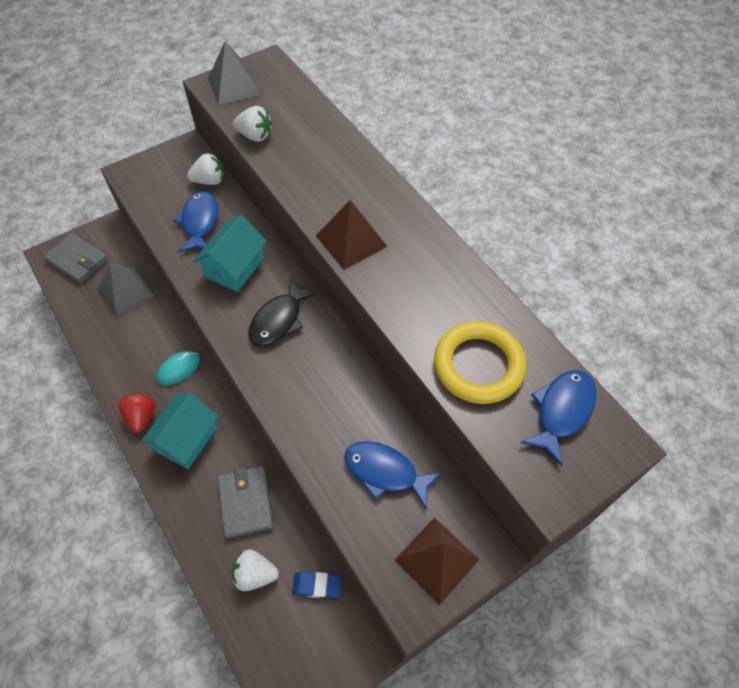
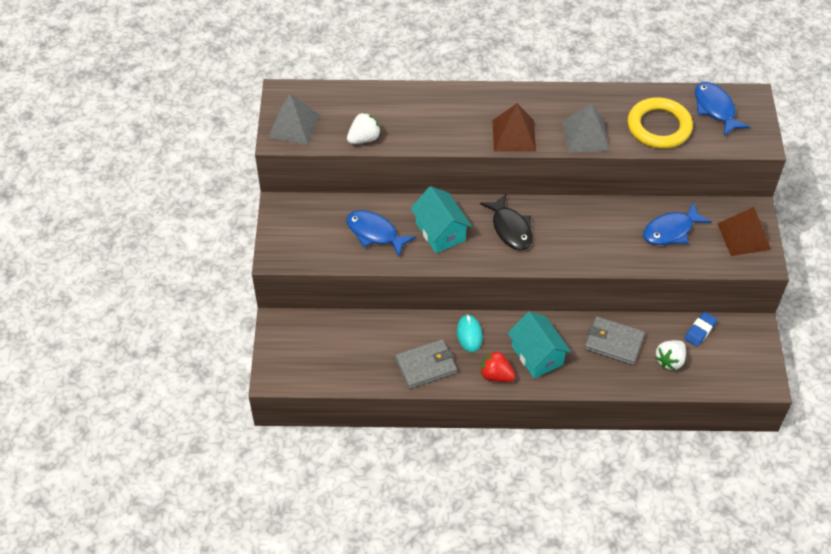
camera: 55 degrees left, 5 degrees down
(77, 260) = (297, 359): grey wallet -> grey wallet (426, 366)
(126, 292) = (363, 338): grey pyramid -> grey pyramid (585, 135)
(209, 181) = (333, 208): white strawberry -> none

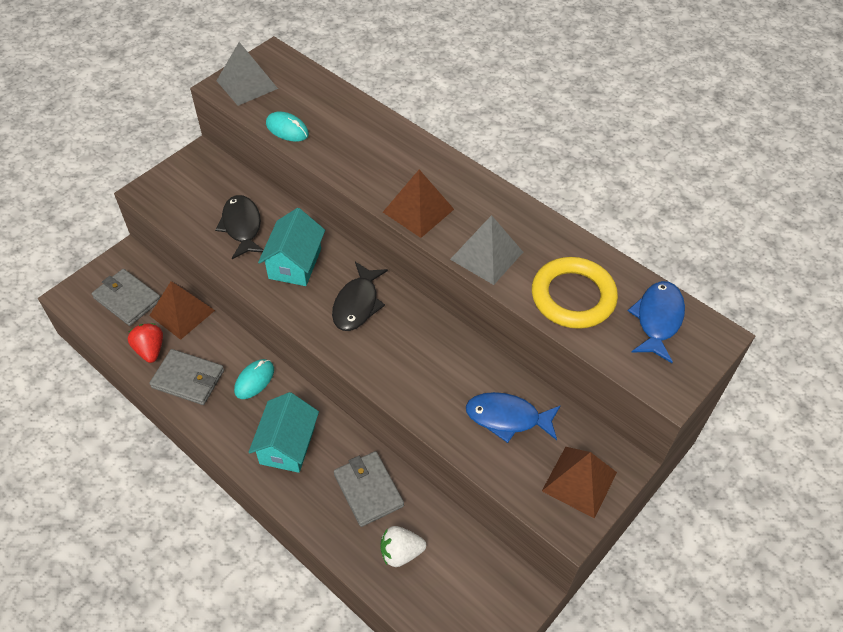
camera: 40 degrees right, 0 degrees up
(316, 349) = (127, 299): none -> grey wallet
(364, 138) = (287, 129): white strawberry -> turquoise mouse
(367, 330) = (182, 313): none -> brown pyramid
(375, 233) = (242, 227): blue fish -> black fish
(496, 375) = (232, 434): red strawberry -> red strawberry (150, 350)
(700, 331) = (464, 547): blue eraser -> none

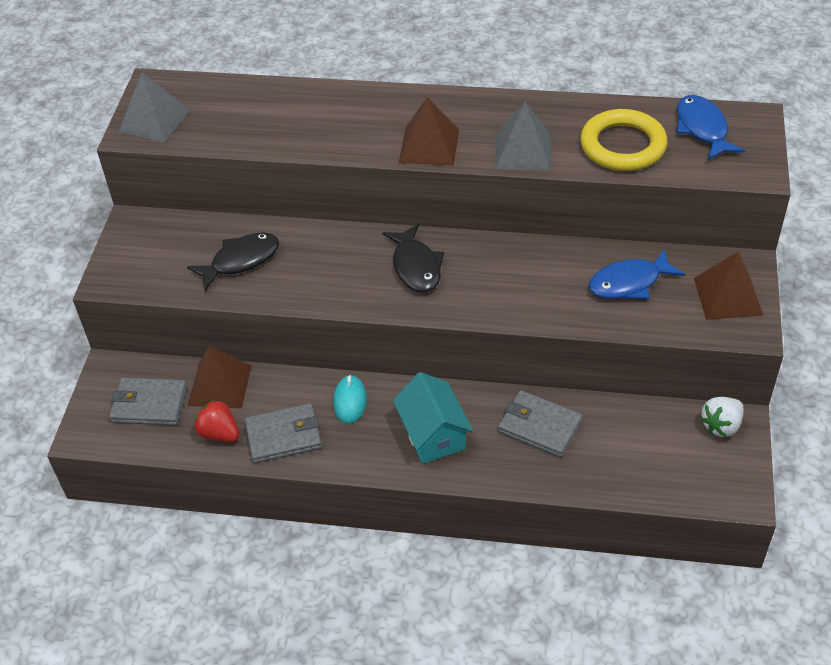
camera: 30 degrees left, 5 degrees down
(242, 227) = (240, 261): black fish -> black fish turned 105 degrees clockwise
(287, 129) = (237, 139): turquoise mouse -> none
(295, 263) = (324, 265): turquoise house -> none
(401, 552) = (612, 456): white strawberry -> white strawberry (721, 425)

